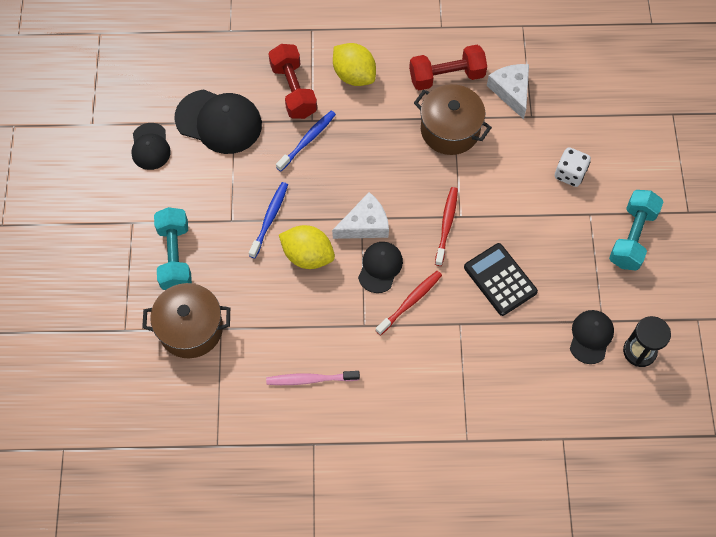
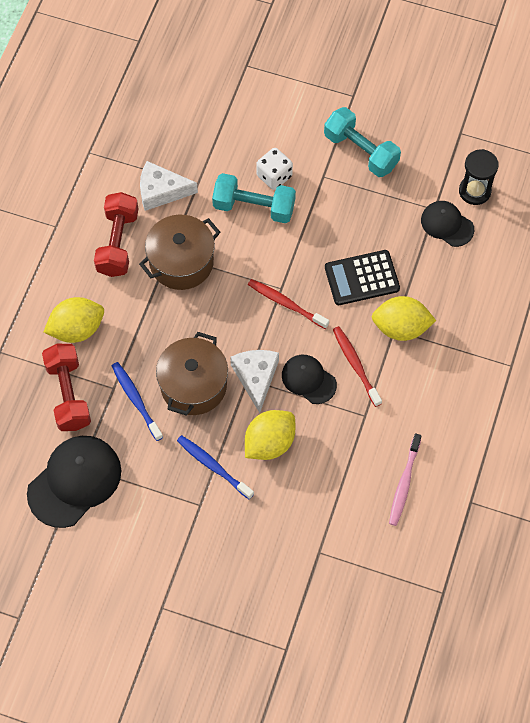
camera: 70 degrees left, 0 degrees up
(150, 147) = (75, 562): black cap -> none
(175, 256) = (220, 574): turquoise dumbbell -> turquoise dumbbell (254, 207)
(191, 328) = (308, 582): brown pot -> brown pot (193, 385)
(293, 90) = (68, 394): red dumbbell -> red dumbbell turned 75 degrees clockwise
(464, 329) = (401, 327): none -> yellow lemon

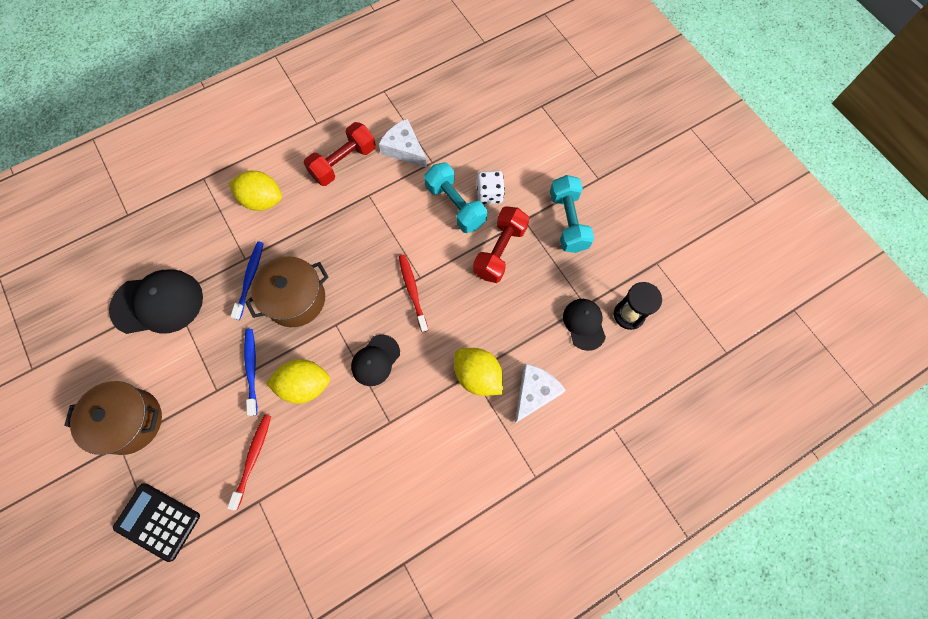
camera: 40 degrees right, 5 degrees up
(68, 394) = (214, 240): red dumbbell -> red dumbbell (500, 251)
(181, 262) = (371, 207): brown pot -> brown pot (130, 421)
(256, 377) = (341, 328): white cheese -> white cheese (534, 393)
(308, 379) = (375, 360): black cap -> black cap turned 135 degrees counterclockwise
(355, 365) = (418, 377): red toothbrush -> red toothbrush (253, 458)
(362, 278) = (483, 315): black calculator -> black calculator (157, 521)
(404, 483) = (368, 502): pink toothbrush -> none

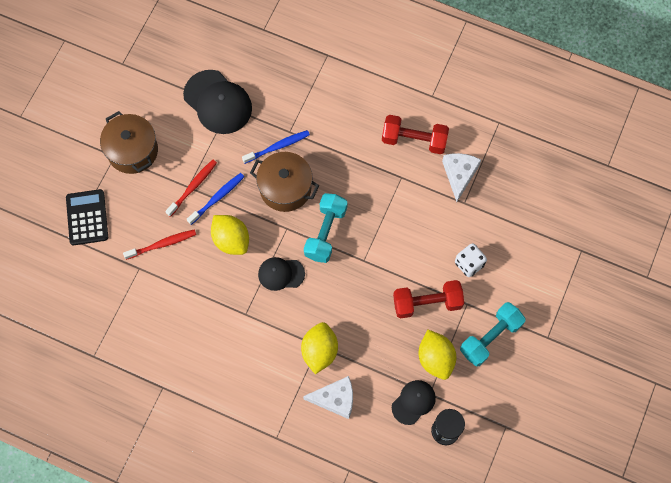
camera: 55 degrees right, 0 degrees up
(262, 200) = (341, 108): yellow lemon -> yellow lemon (435, 358)
(412, 291) = (349, 263): red toothbrush -> red toothbrush (193, 187)
(455, 205) = (440, 245): turquoise dumbbell -> turquoise dumbbell (325, 232)

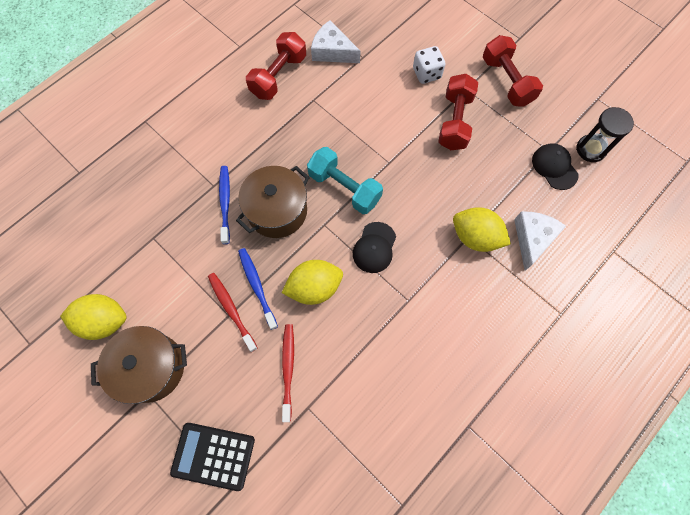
camera: 70 degrees left, 0 degrees up
(218, 102) = (140, 248): black cap -> none
(435, 358) = (514, 133): yellow lemon -> yellow lemon (104, 321)
(490, 337) = (506, 81): turquoise dumbbell -> red dumbbell

